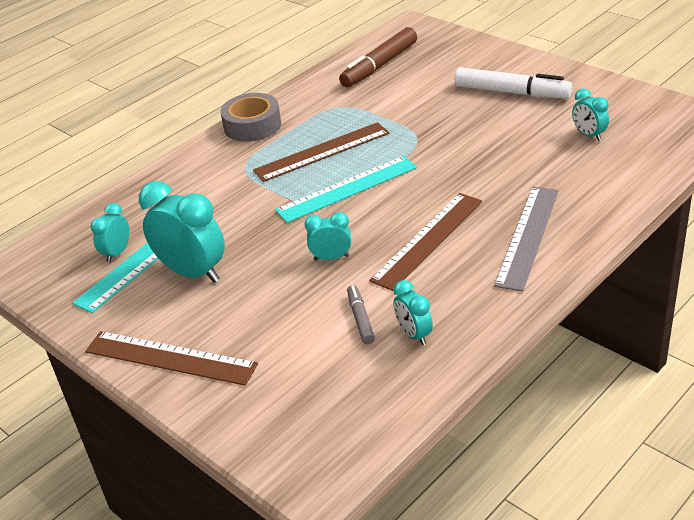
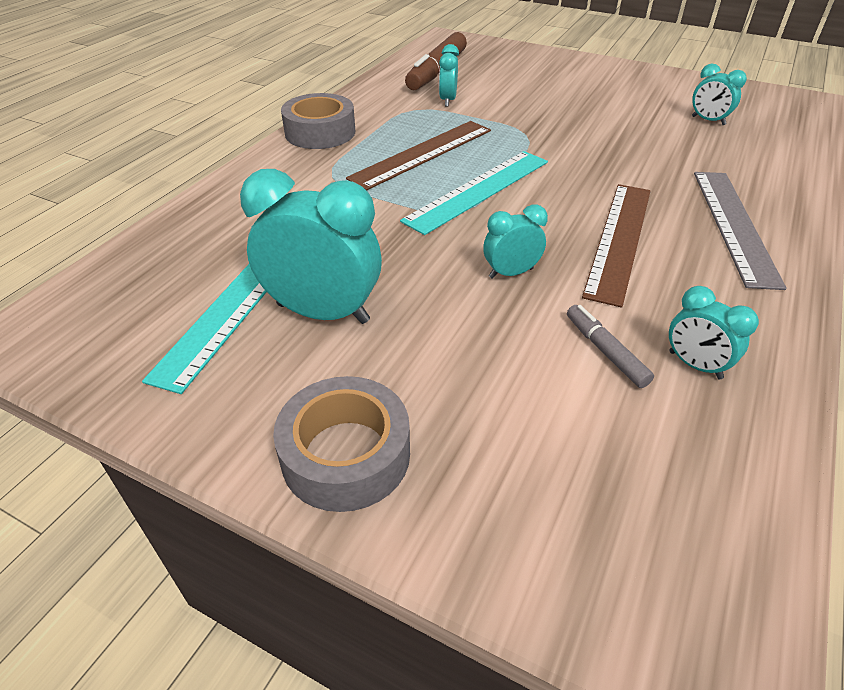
camera: 20 degrees left, 5 degrees up
(117, 253) = (193, 297): turquoise clock -> turquoise clock (447, 100)
(170, 358) = (346, 454): brown ruler -> grey tape
(511, 92) = (595, 88): white marker -> none

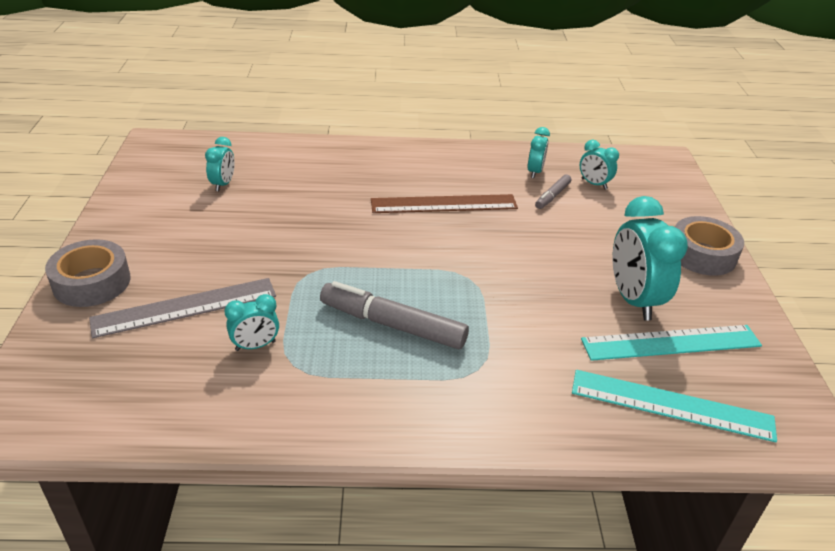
camera: 120 degrees left, 5 degrees down
(320, 132) = (399, 420): grey tape -> grey tape (92, 282)
(422, 153) = (393, 325): brown ruler -> grey marker
(437, 71) = (162, 384): brown marker -> none
(478, 190) = (431, 275): turquoise ruler -> turquoise ruler (671, 405)
(511, 273) = (519, 237): turquoise clock -> turquoise clock (594, 184)
(734, 225) = (389, 167): grey ruler -> grey ruler (185, 307)

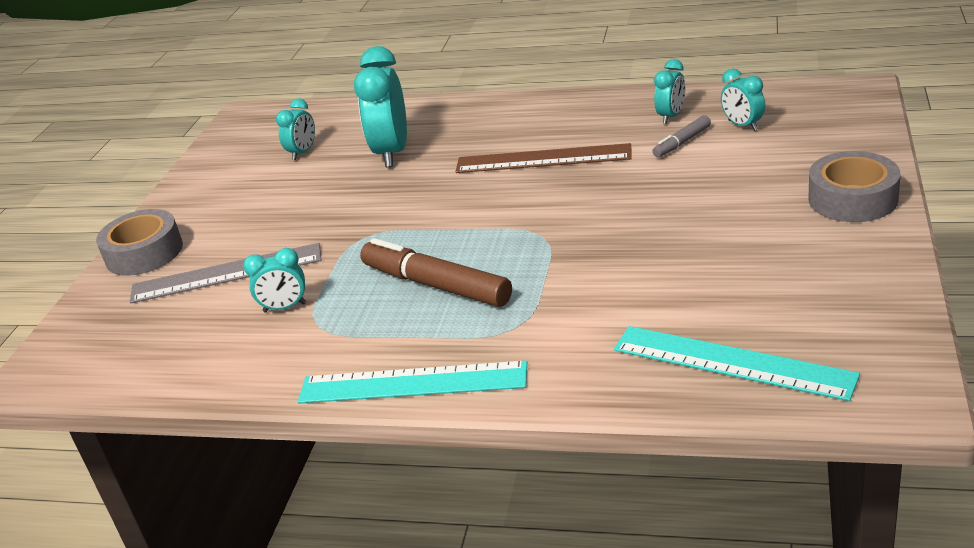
camera: 20 degrees right, 5 degrees down
(393, 325) = (436, 285): grey marker -> brown marker
(633, 300) = (735, 252): turquoise clock -> turquoise clock (392, 153)
(671, 343) = (763, 297): turquoise ruler -> turquoise ruler (412, 383)

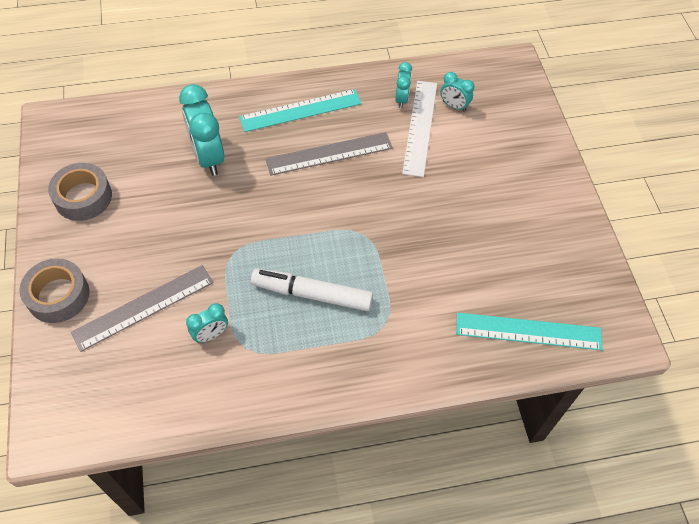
camera: 30 degrees left, 25 degrees up
(303, 152) = (131, 163): turquoise clock -> none
(412, 383) = (340, 388): turquoise ruler -> turquoise ruler (300, 110)
(436, 285) = (312, 294): brown marker -> white marker
(543, 159) = (329, 153): brown ruler -> grey ruler
(682, 142) = (420, 127): grey marker -> white ruler
(852, 199) = (547, 174): grey tape -> grey tape (83, 197)

